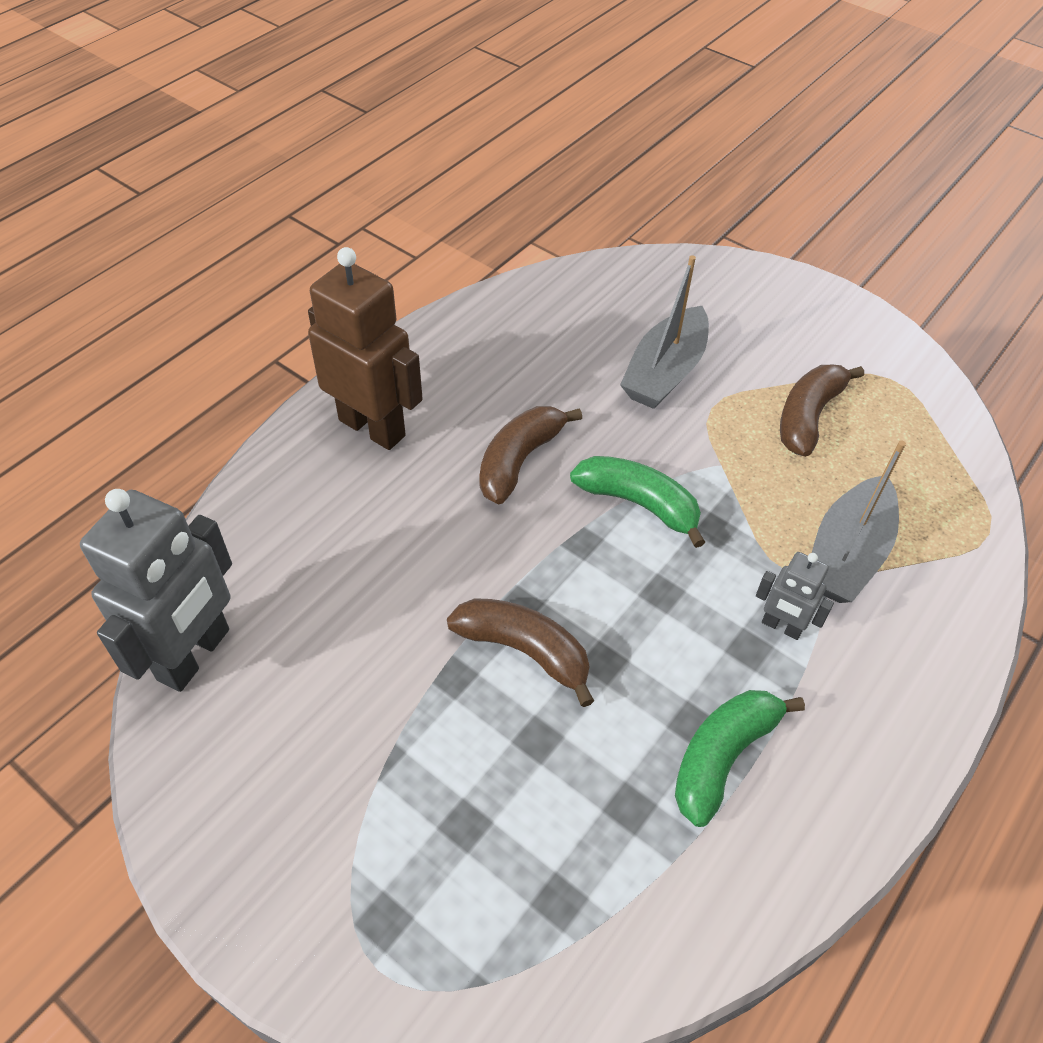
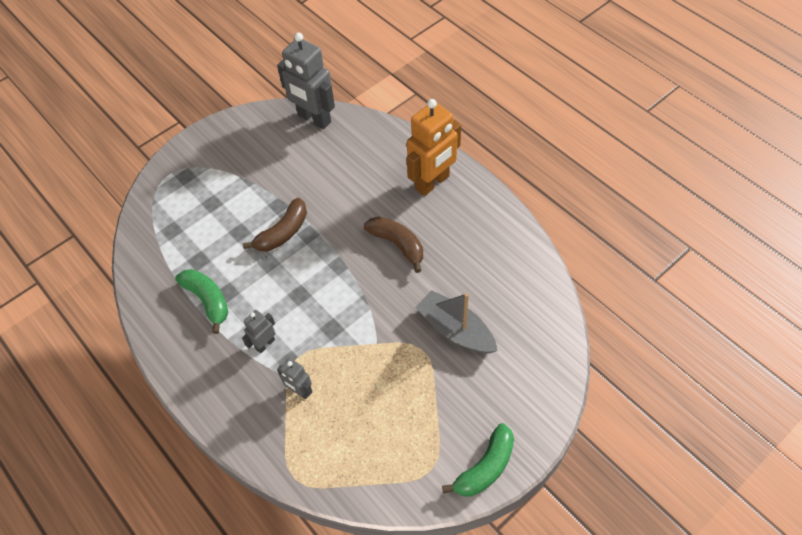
camera: 105 degrees right, 5 degrees up
(372, 427) = (432, 183): brown robot -> orange robot
(638, 504) = (357, 295): green banana -> green banana (485, 467)
(808, 417) = (405, 403): brown banana -> none
(847, 554) = (300, 391): grey boat -> grey robot

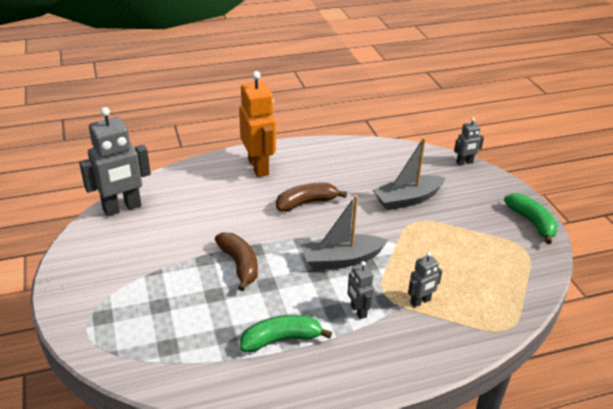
camera: 70 degrees left, 20 degrees down
(328, 305) = (341, 259): none -> grey boat
(565, 365) = (464, 162): none -> grey robot

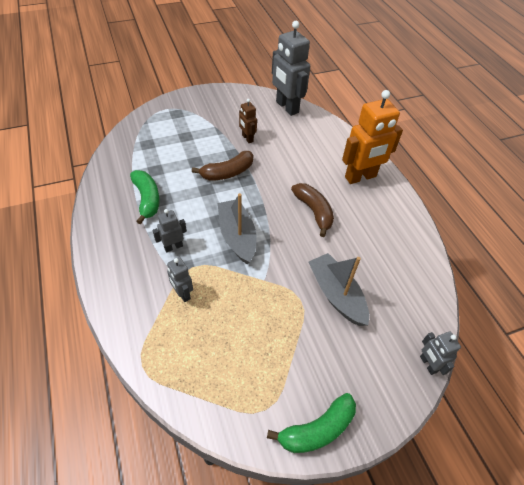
camera: 85 degrees right, 15 degrees up
(177, 246) = (247, 138): none -> brown robot

